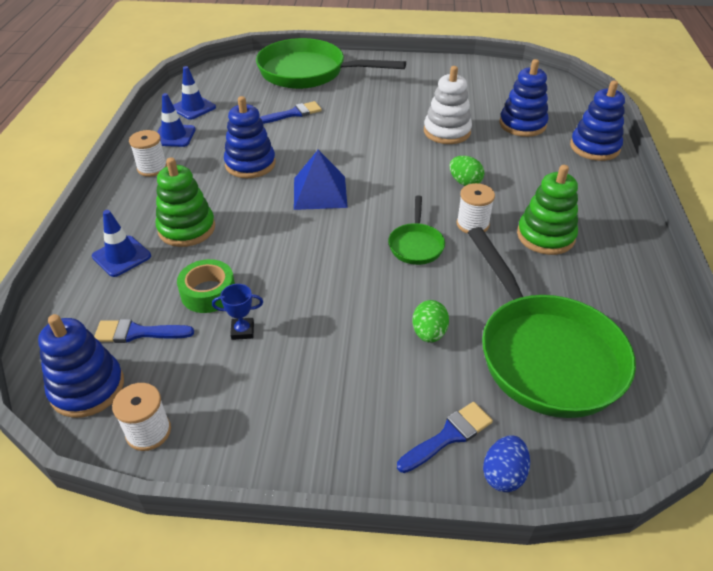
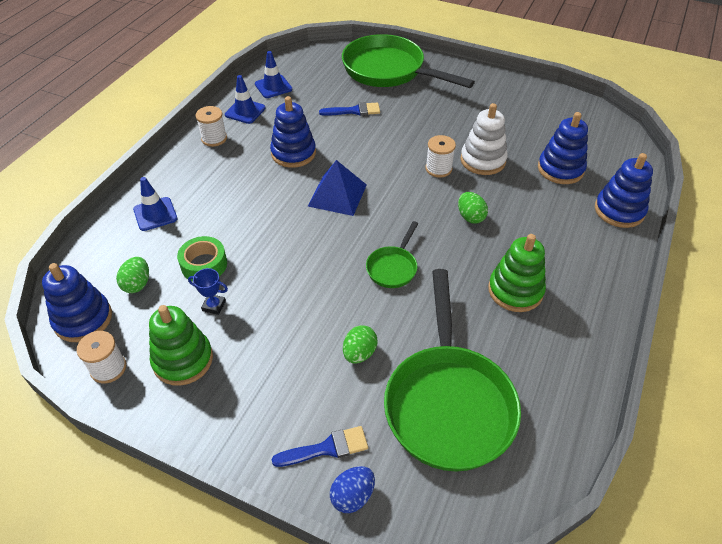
camera: 20 degrees right, 5 degrees up
(137, 333) = (137, 284): blue brush -> green egg
(187, 228) = (214, 202): green stacking toy -> green stacking toy (183, 360)
(472, 224) = (454, 261): white spool -> white spool (438, 169)

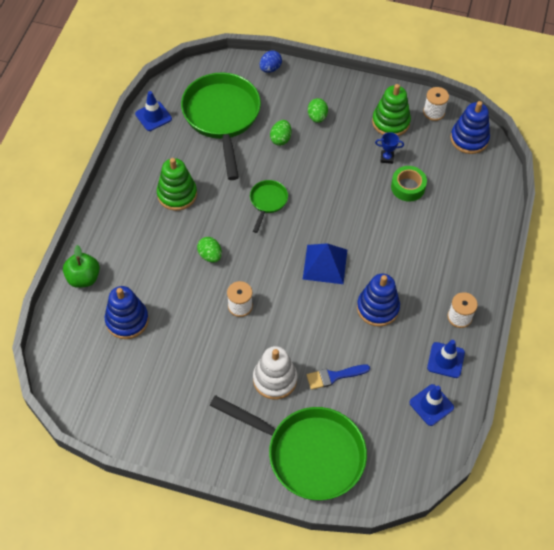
camera: 170 degrees right, 10 degrees up
(137, 284) = (447, 167): green egg -> green egg (317, 117)
(155, 214) = (467, 226): blue traffic cone -> blue traffic cone (153, 116)
(327, 448) = (289, 87): blue brush -> none
(483, 160) = (199, 322): white stacking toy -> white stacking toy (275, 379)
(619, 210) = (83, 278): blue stacking toy -> green apple

